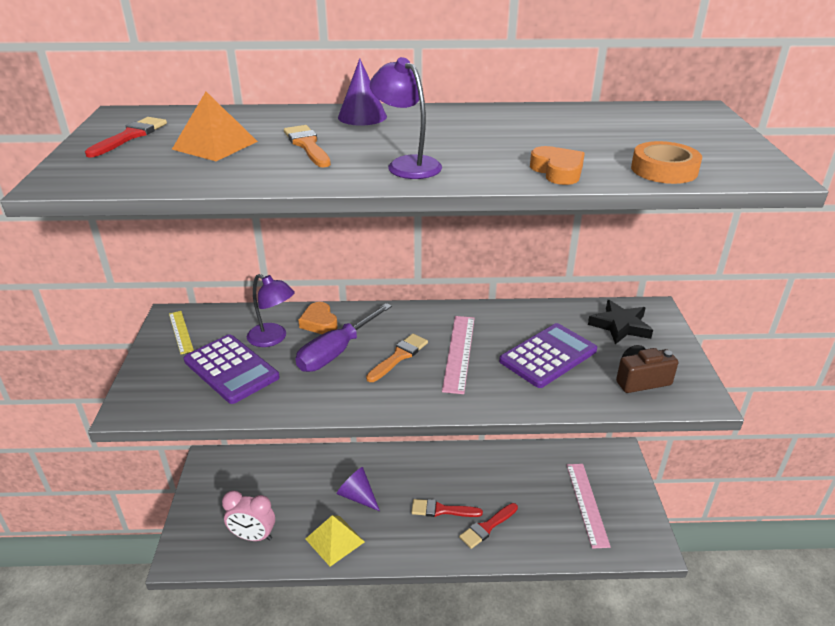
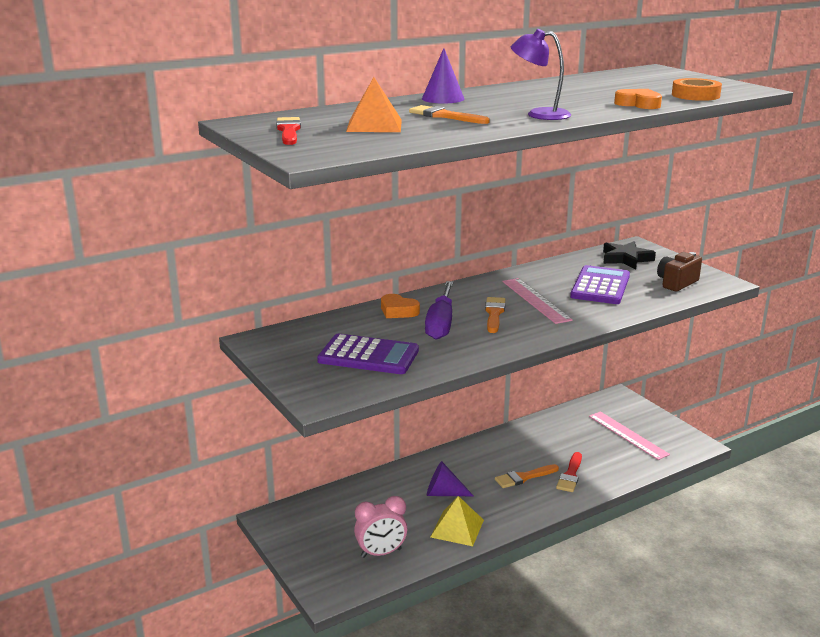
camera: 30 degrees left, 10 degrees down
(181, 332) = (282, 346): yellow ruler -> none
(273, 338) = (374, 329): purple lamp -> none
(442, 510) = (524, 477): red brush -> orange brush

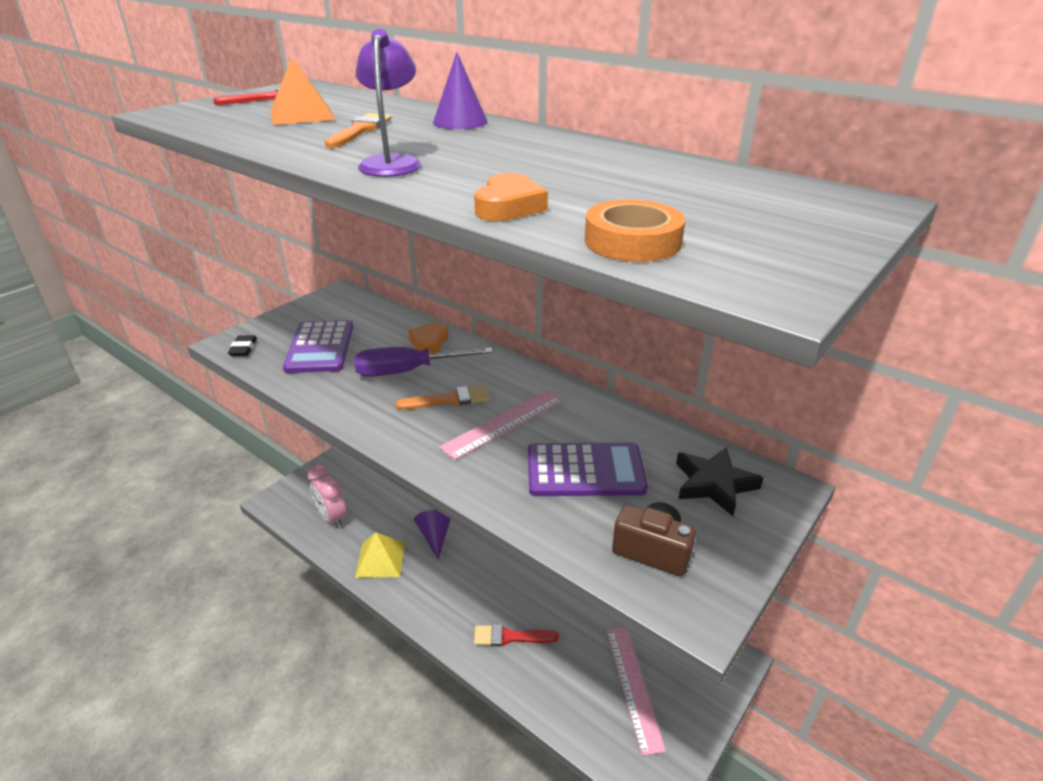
camera: 70 degrees right, 10 degrees up
(339, 392) = (243, 349): none -> black eraser
(524, 477) = (488, 594): orange brush -> none
(628, 435) = (633, 686): pink ruler -> pink ruler turned 45 degrees counterclockwise

